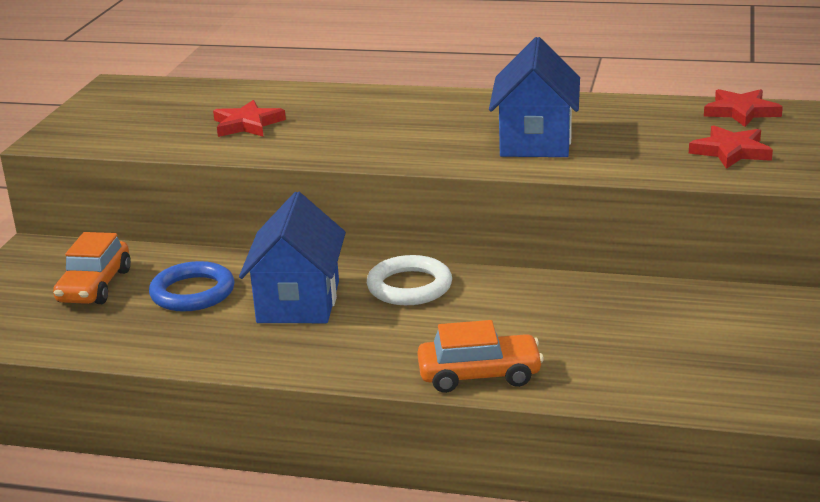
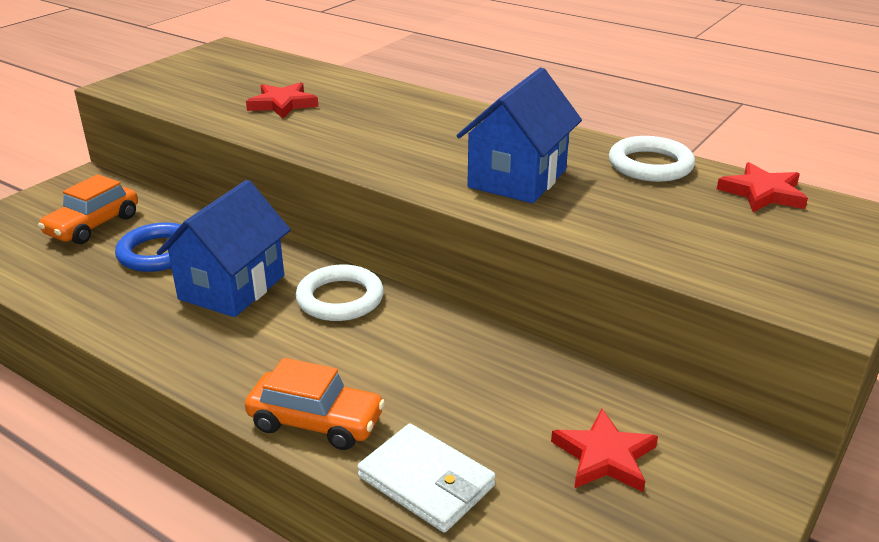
camera: 20 degrees right, 5 degrees up
(605, 387) = (426, 481): none -> white wallet
(635, 109) = (650, 165): none -> white ring
(731, 151) = (713, 238): red star -> red star (604, 456)

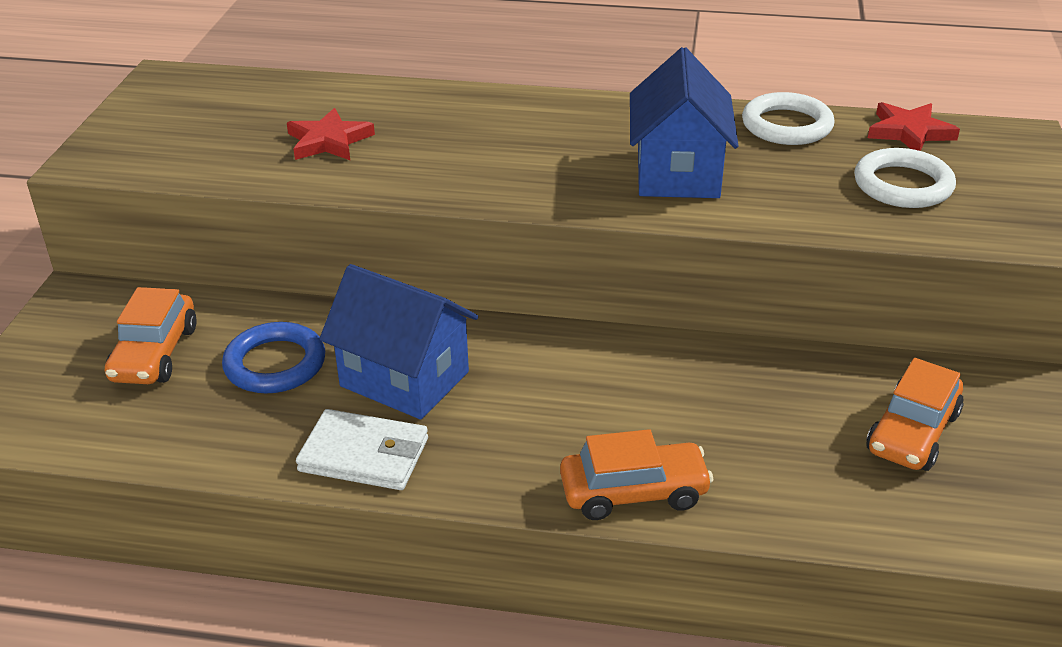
camera: 25 degrees left, 5 degrees up
(232, 287) = (404, 379): blue house -> blue house turned 60 degrees counterclockwise
(340, 298) = (534, 356): white ring -> white ring (903, 185)
(426, 481) = (786, 511): white wallet -> white wallet (364, 455)
(604, 456) = (912, 433): red star -> orange car

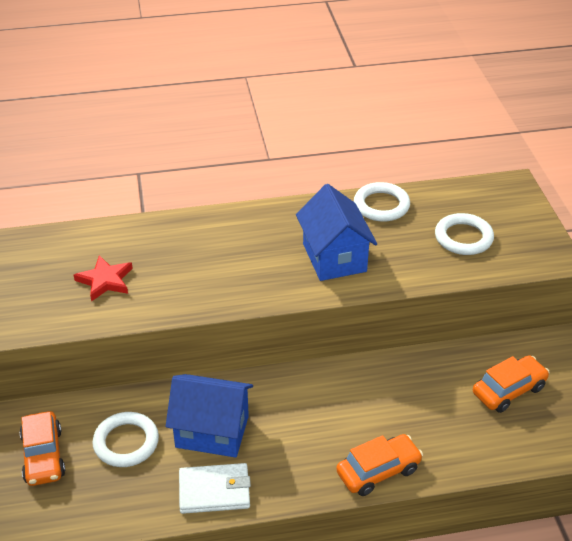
camera: 20 degrees left, 5 degrees up
(275, 364) = (126, 442): blue ring -> white ring
(909, 132) = (452, 195): red star -> none
(912, 433) = (508, 390): orange car -> orange car turned 135 degrees counterclockwise

